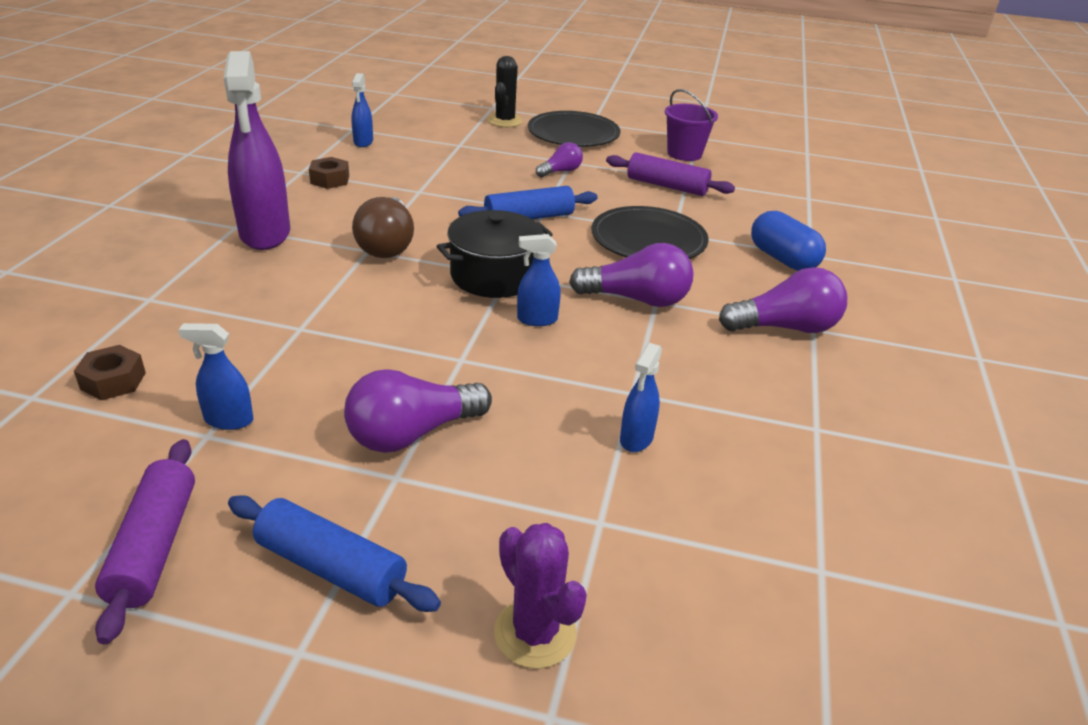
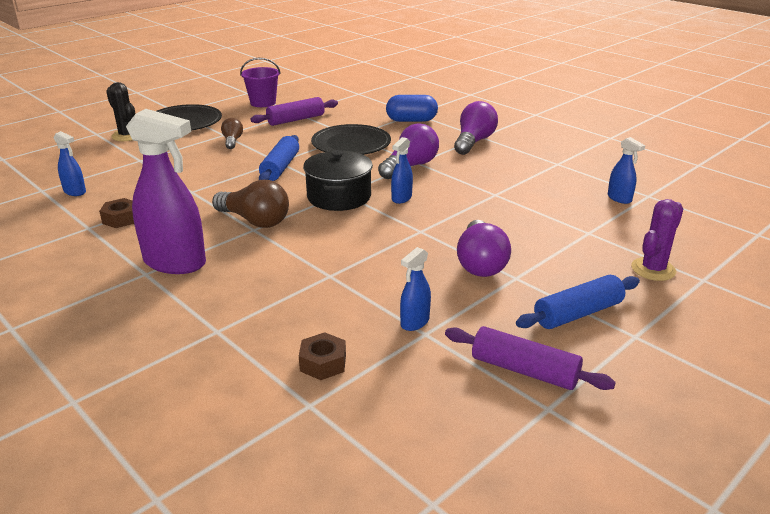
camera: 55 degrees left, 5 degrees down
(535, 633) = (653, 269): purple cactus -> purple cactus turned 45 degrees counterclockwise
(560, 171) = (232, 141): purple light bulb -> brown light bulb
(636, 439) = (533, 205): blue spray bottle -> blue spray bottle (619, 198)

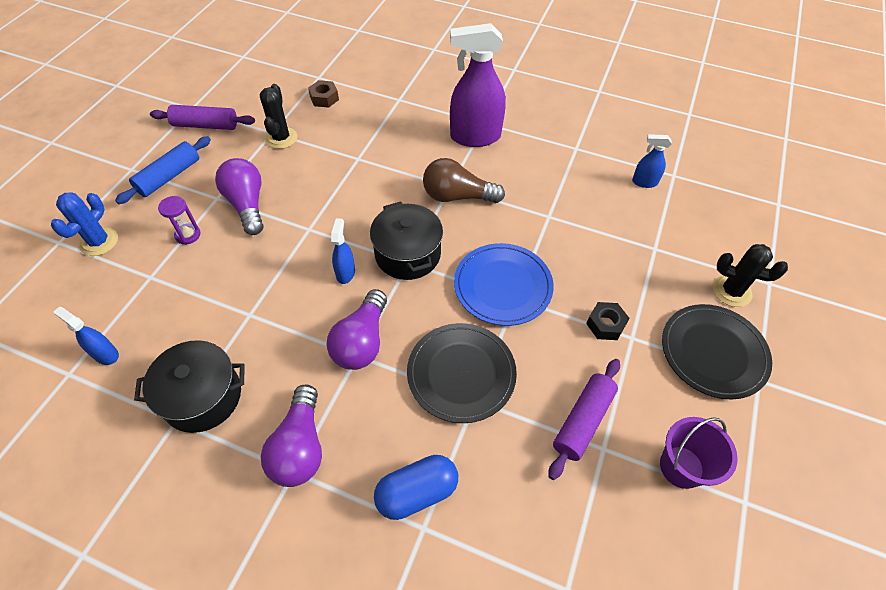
camera: 155 degrees right, 25 degrees up
(121, 219) = (564, 164): brown nut -> none
(232, 141) = (605, 324): brown light bulb -> black nut
(280, 167) = (503, 286): blue rolling pin -> blue plate
(414, 322) = (281, 138): blue spray bottle -> black cactus
(537, 168) = (202, 396): none -> black pot
(550, 253) = (188, 235): none -> purple hourglass
(653, 269) = (99, 242): purple cactus -> blue cactus

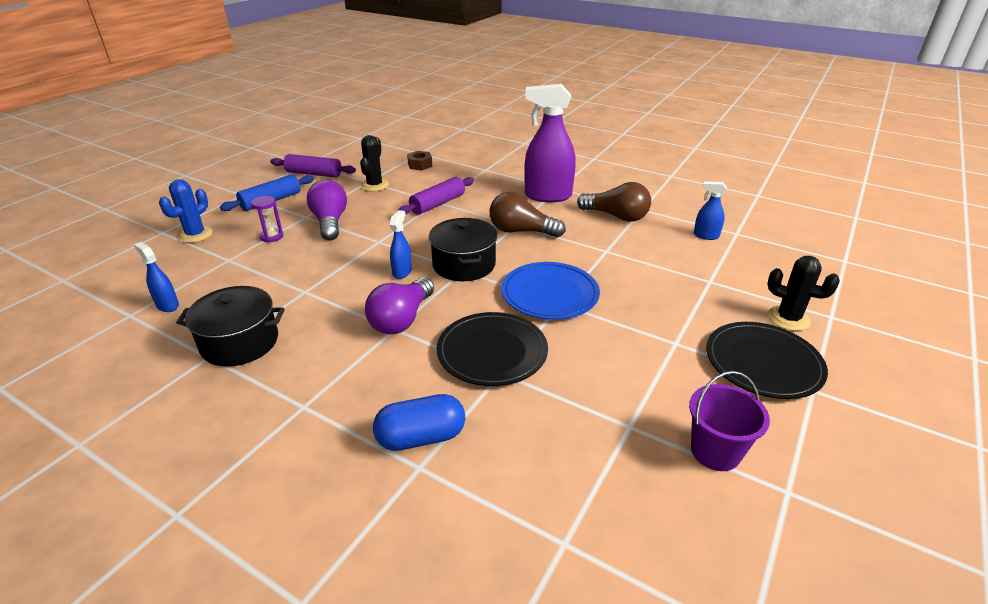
camera: 10 degrees right, 20 degrees down
(300, 447) = (316, 388): purple light bulb -> none
(551, 162) = (616, 216): none -> brown light bulb
(583, 421) = (611, 401): purple rolling pin -> purple rolling pin (438, 204)
(605, 324) = (649, 330): black nut -> none

